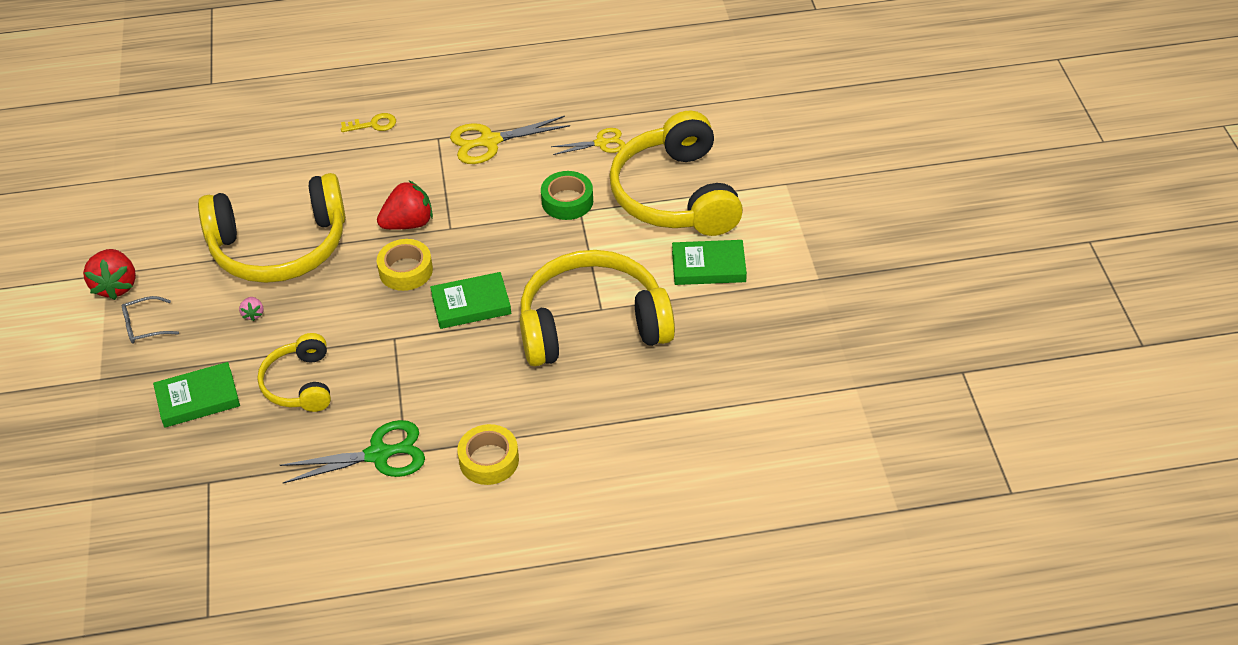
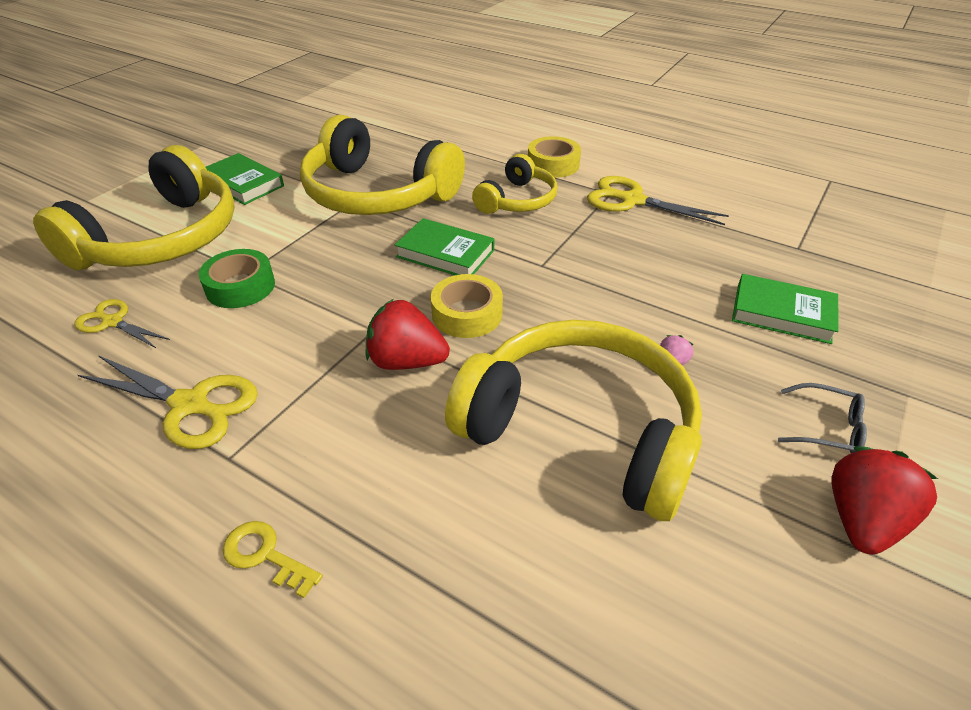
camera: 140 degrees left, 5 degrees down
(300, 384) = (664, 274): yellow headphones -> yellow headphones (517, 200)
(378, 455) = (632, 200): green scissors -> yellow scissors

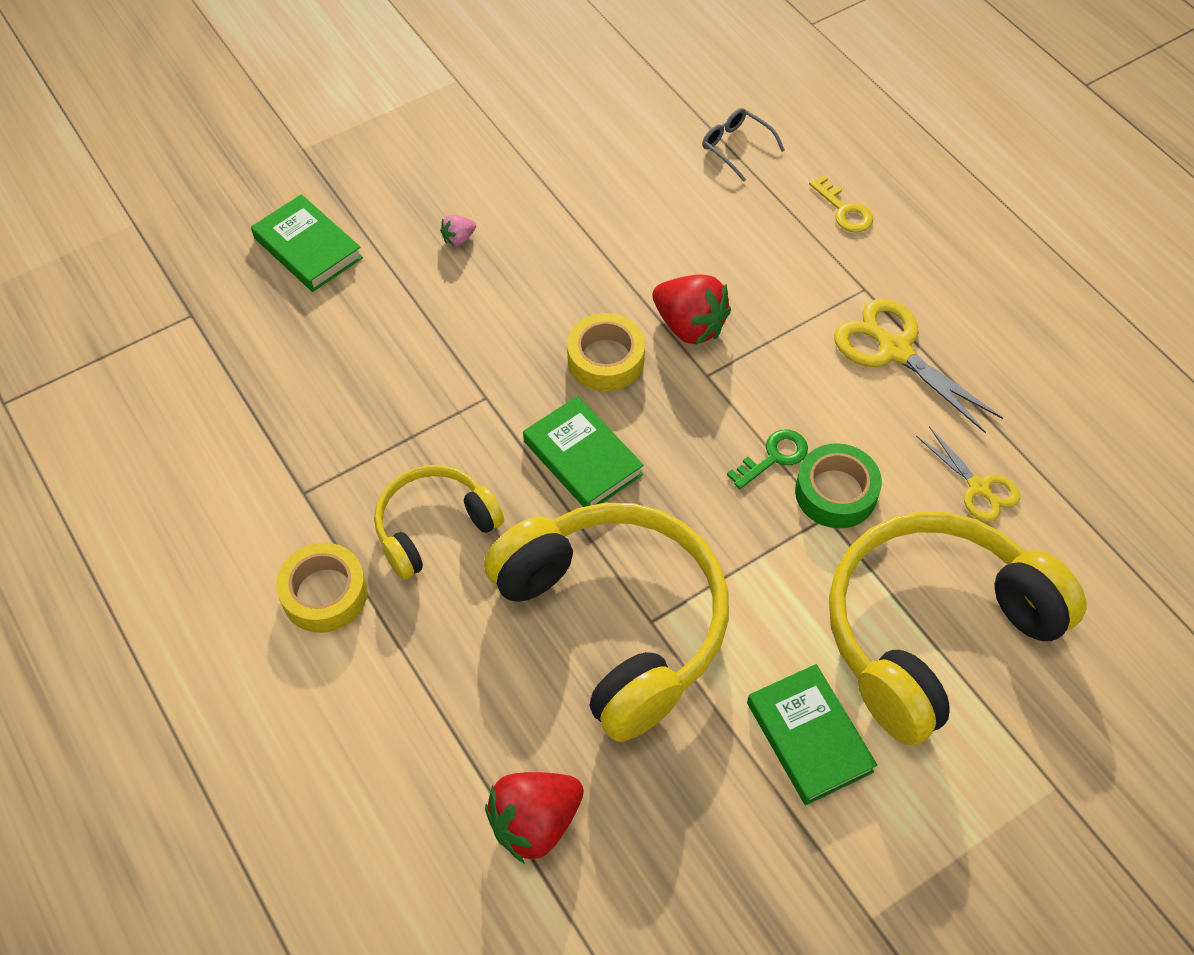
camera: 155 degrees left, 15 degrees up
(296, 293) = (773, 457): none -> green key
(581, 430) = (579, 213): yellow headphones -> none
(632, 200) = (289, 465): yellow scissors -> none
(827, 428) = (395, 150): grey glasses -> grey glasses (736, 147)
(862, 520) = (443, 96): red strawberry -> red strawberry (535, 822)

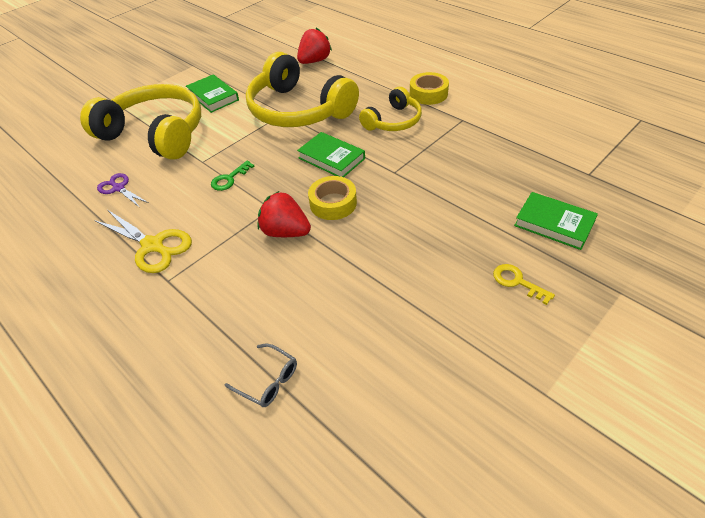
camera: 170 degrees right, 10 degrees down
(458, 239) = (459, 252): pink strawberry -> none
(835, 492) = (196, 171): green tape -> none
(844, 210) = (176, 339): yellow key -> yellow key (517, 282)
(932, 631) = (156, 133): yellow headphones -> yellow headphones turned 105 degrees counterclockwise
(978, 487) = (119, 188): yellow scissors -> purple scissors

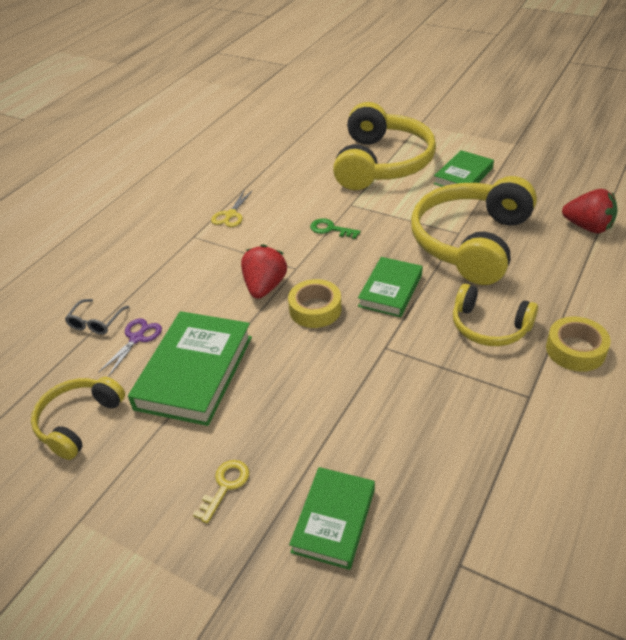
camera: 75 degrees right, 5 degrees down
(119, 188) = (296, 172): purple scissors -> purple scissors (137, 338)
(152, 245) = (231, 215): yellow scissors -> yellow scissors, size x0.61
(380, 293) = (194, 372): none -> green book
(420, 397) = (78, 422): none -> yellow headphones

